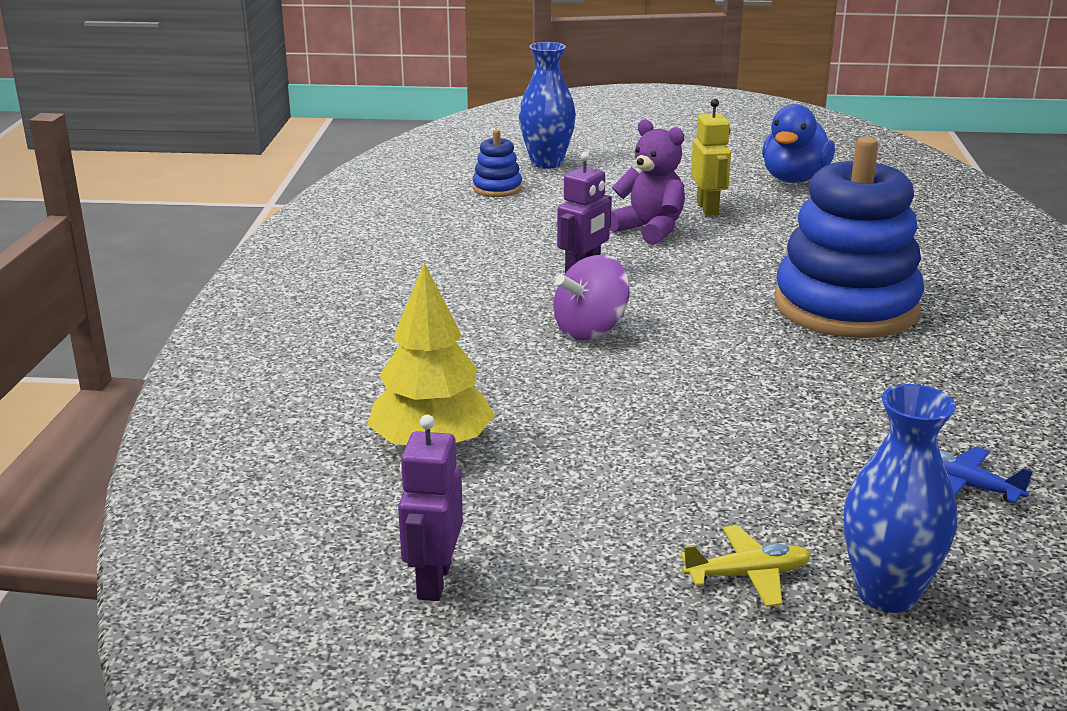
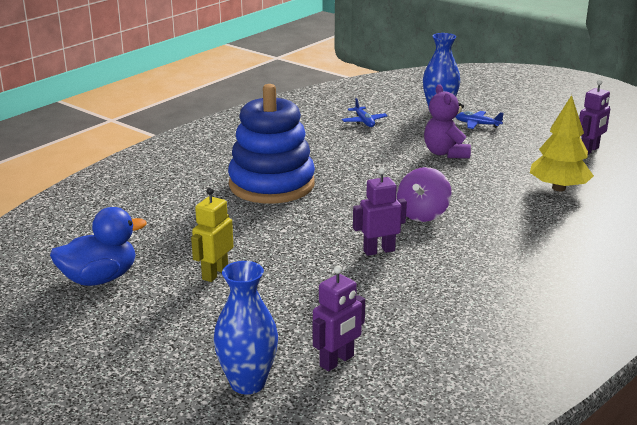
camera: 145 degrees left, 0 degrees up
(497, 188) = (337, 361): blue stacking toy -> purple robot
(591, 330) = (422, 214): purple spinning top -> purple spinning top turned 120 degrees clockwise
(649, 230) = (286, 269): purple teddy bear -> purple teddy bear (445, 153)
(747, 575) = (477, 124): yellow plane -> blue plane

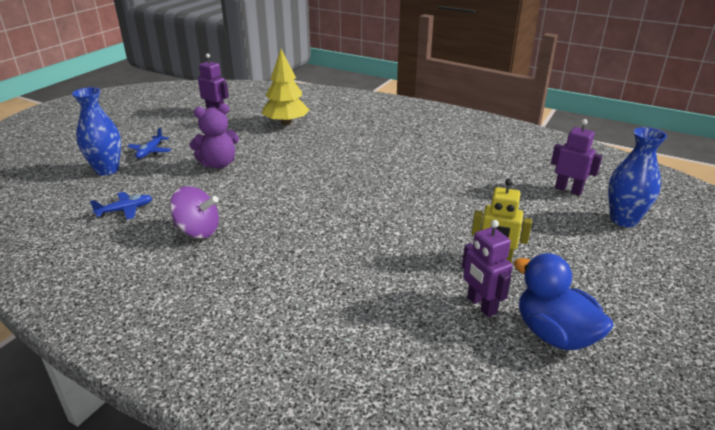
camera: 100 degrees left, 5 degrees up
(271, 184) = (300, 252): blue stacking toy -> none
(379, 250) = (413, 184): purple robot -> purple robot (481, 305)
(422, 214) = (344, 170): purple spinning top -> purple spinning top (198, 231)

